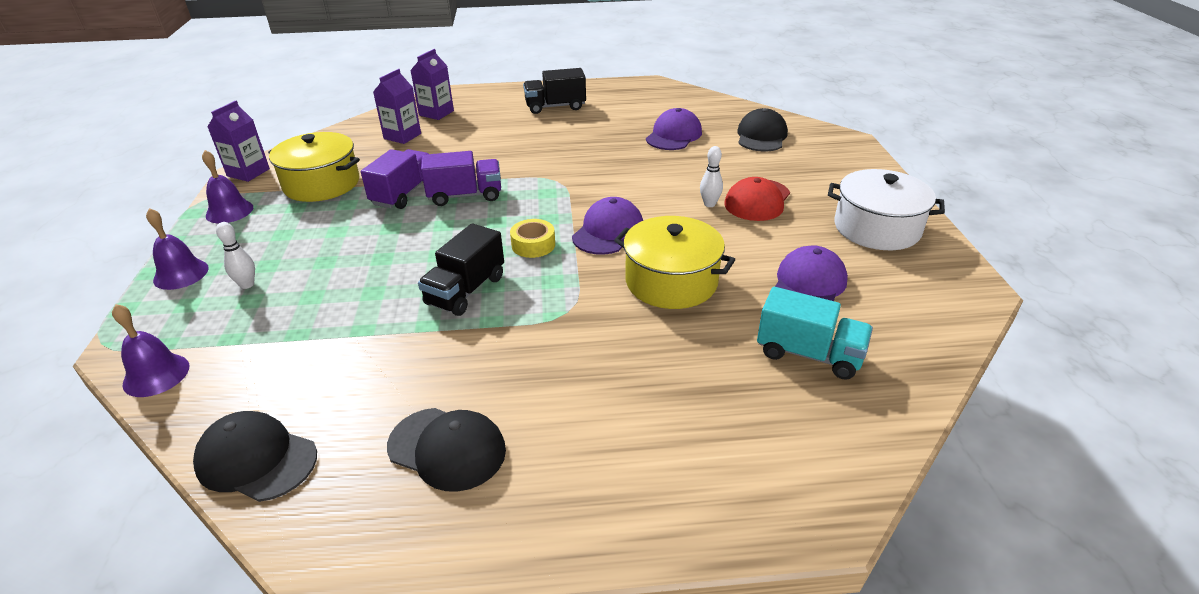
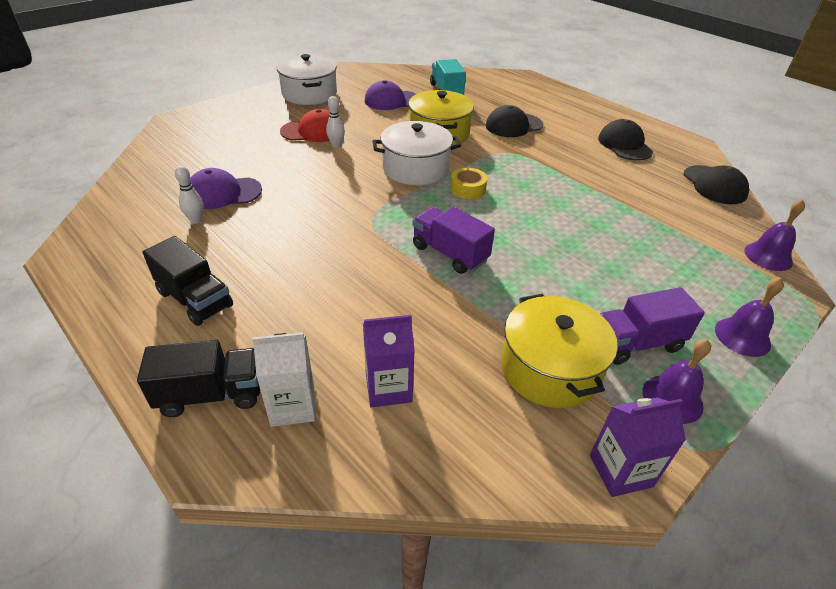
camera: 130 degrees left, 5 degrees up
(247, 284) = (685, 286): white bowling pin -> white bowling pin (196, 220)
(403, 194) = (491, 292): purple truck -> purple truck (636, 343)
(436, 113) = (293, 406): purple carton -> white carton
(466, 290) = (542, 190): black truck -> black truck (212, 394)
(608, 231) = (415, 168): purple cap -> white pot
(761, 136) = (193, 153): black cap -> black cap (513, 125)

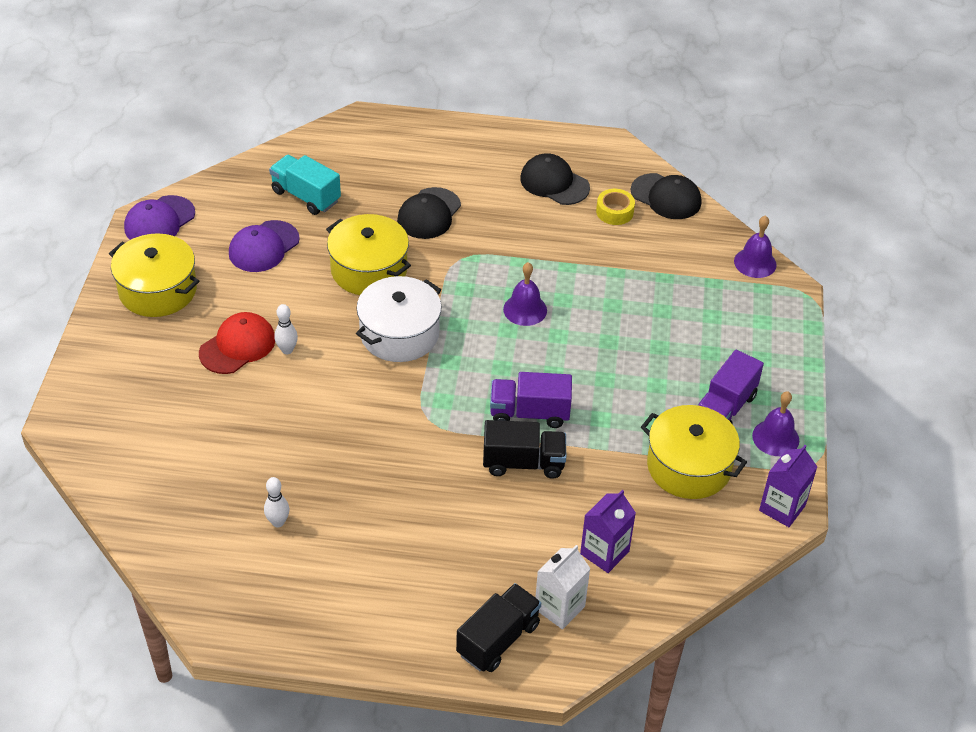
camera: 40 degrees left, 5 degrees up
(195, 299) = (386, 587): black truck -> black truck (523, 463)
(223, 193) = (259, 478): purple cap -> purple cap (159, 221)
(309, 94) = (158, 290): white pot -> yellow pot
(468, 189) = (472, 331): yellow tape -> yellow tape (614, 212)
(742, 336) = (784, 357): purple bell -> purple bell (525, 309)

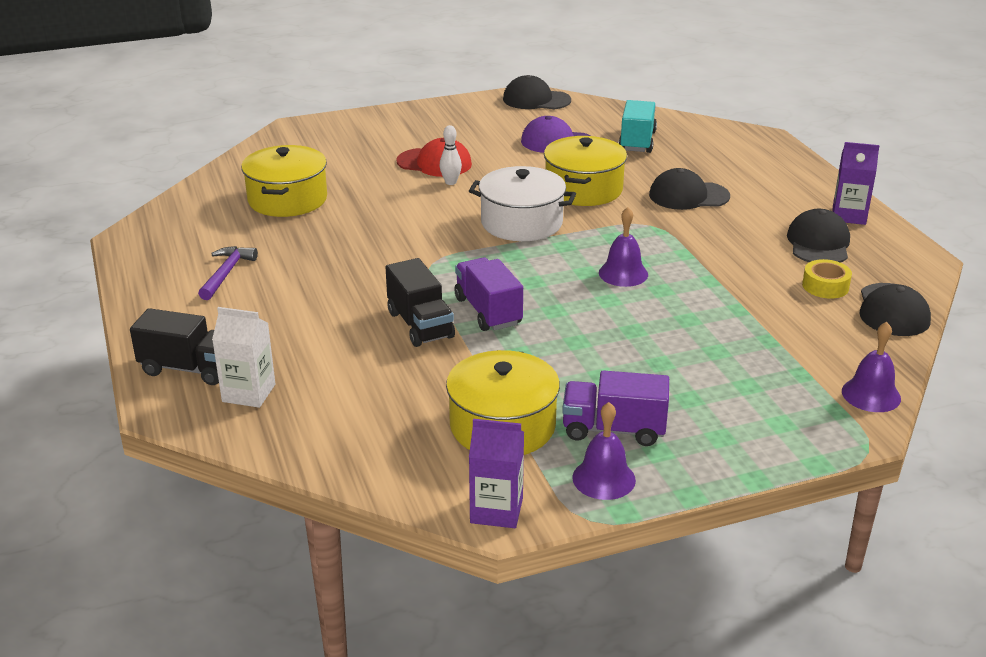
camera: 65 degrees right, 15 degrees down
(158, 290) = (462, 119): yellow pot -> yellow pot (287, 199)
(159, 221) = (536, 100): purple cap -> black cap
(278, 522) = (257, 230): white bowling pin -> none
(347, 569) = (226, 273): none -> purple hammer
(604, 552) = (338, 401): purple carton -> purple carton (849, 215)

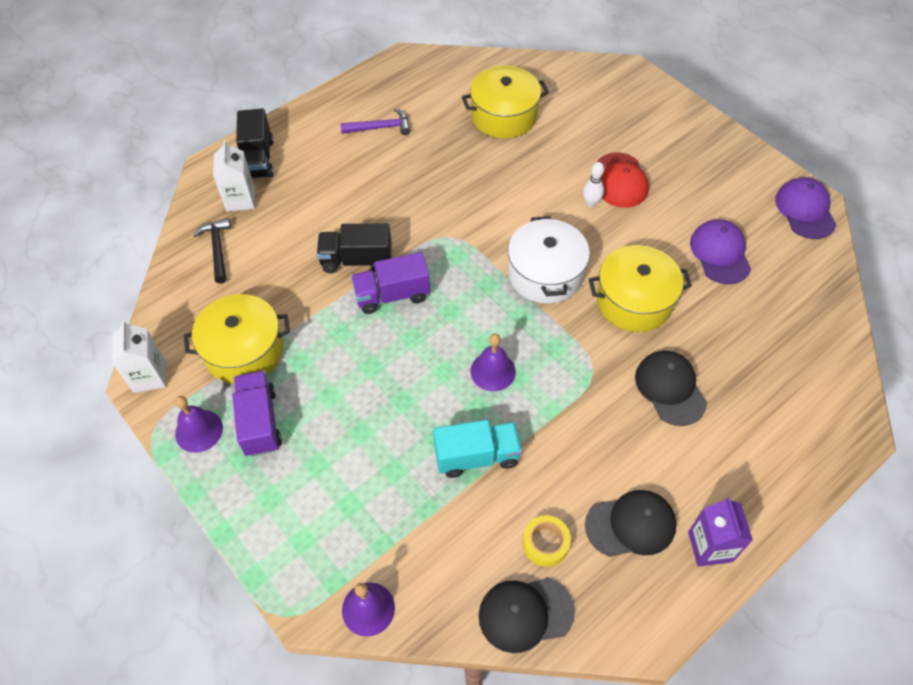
camera: 70 degrees right, 25 degrees up
(320, 424) = (217, 249): none -> black hammer
(420, 325) = (356, 260): black truck -> black truck turned 45 degrees clockwise
(488, 311) = (392, 295): purple truck -> purple truck turned 150 degrees counterclockwise
(496, 510) = (149, 376): purple carton -> white carton
(536, 100) = (805, 210): black cap -> purple cap
(637, 141) = (765, 317): turquoise truck -> turquoise truck (477, 456)

